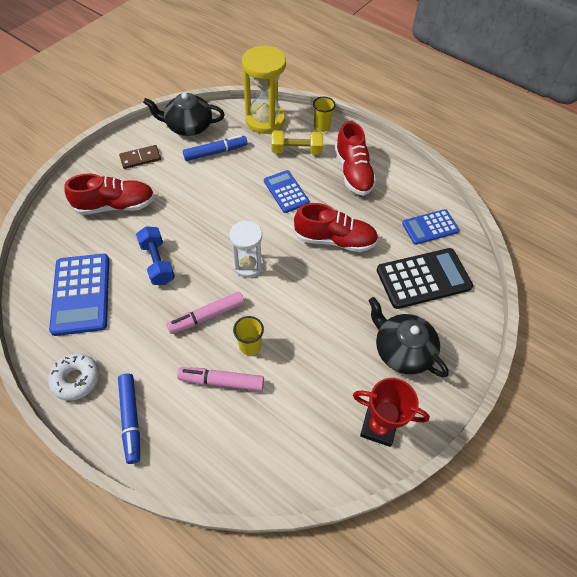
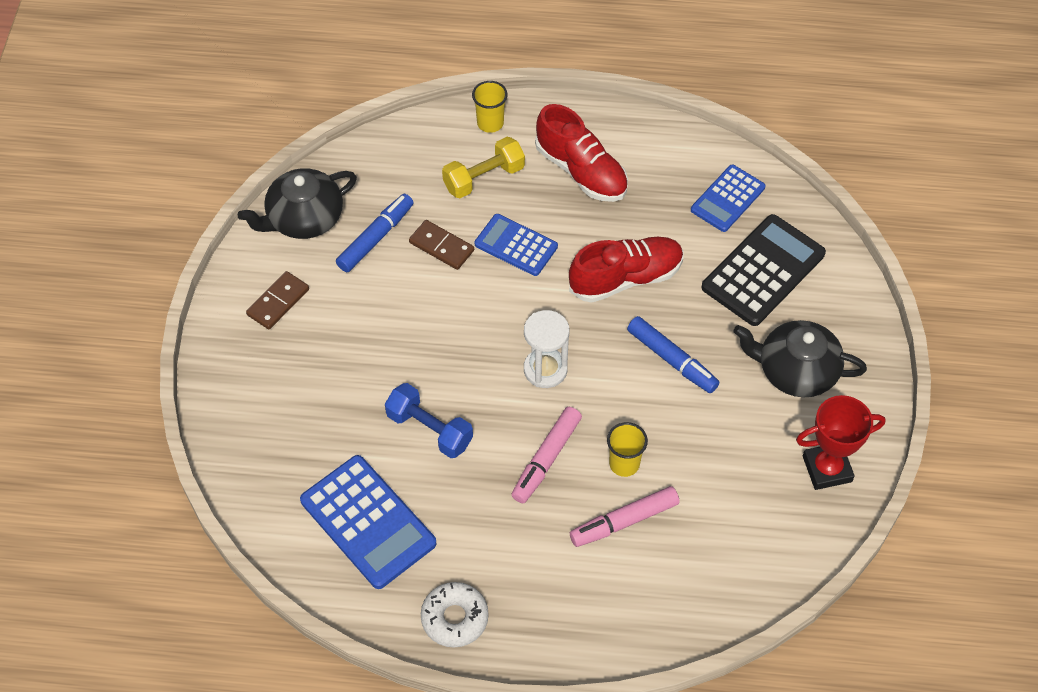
camera: 30 degrees left, 0 degrees up
(115, 206) = (305, 386): red shoe -> none
(131, 419) = (556, 620): blue marker -> blue marker (671, 359)
(246, 173) = (441, 246): none -> brown domino
(265, 120) = (404, 153): yellow hourglass -> none

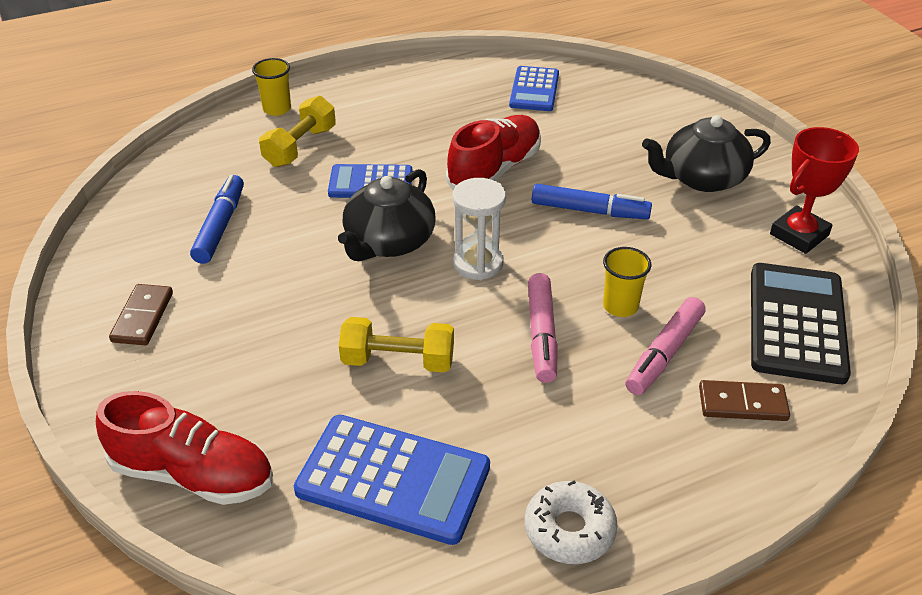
camera: 30 degrees left, 15 degrees down
(304, 218) = (128, 238): black teapot -> black teapot (389, 242)
(429, 429) = (398, 361): blue dumbbell -> yellow dumbbell
(441, 246) = (296, 209): brown domino -> brown domino (742, 403)
(581, 171) = (390, 113): red shoe -> red shoe (193, 474)
(763, 271) = (608, 124): black calculator -> black calculator (797, 323)

